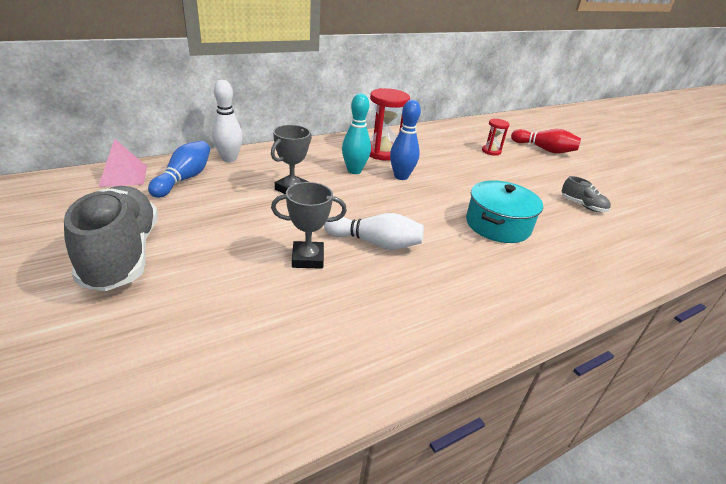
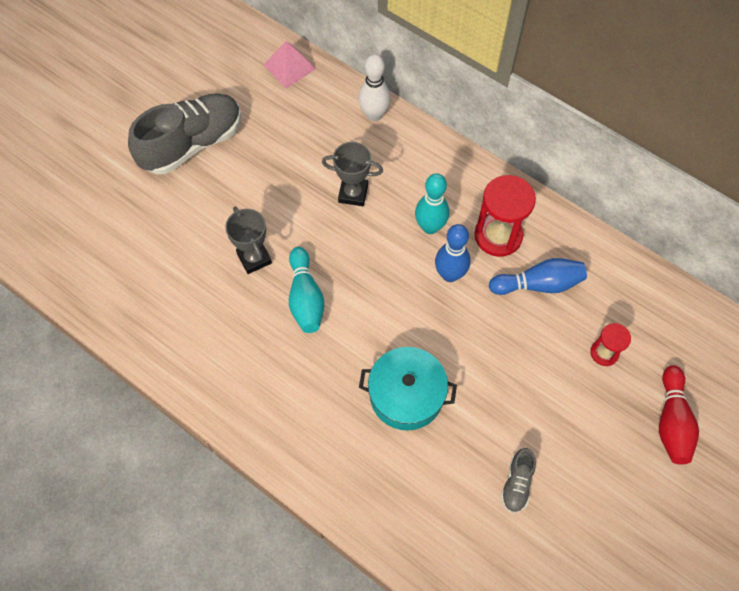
camera: 70 degrees right, 30 degrees up
(184, 179) = (314, 107): blue bowling pin -> blue bowling pin (538, 284)
(375, 243) = (305, 298): white bowling pin -> turquoise bowling pin

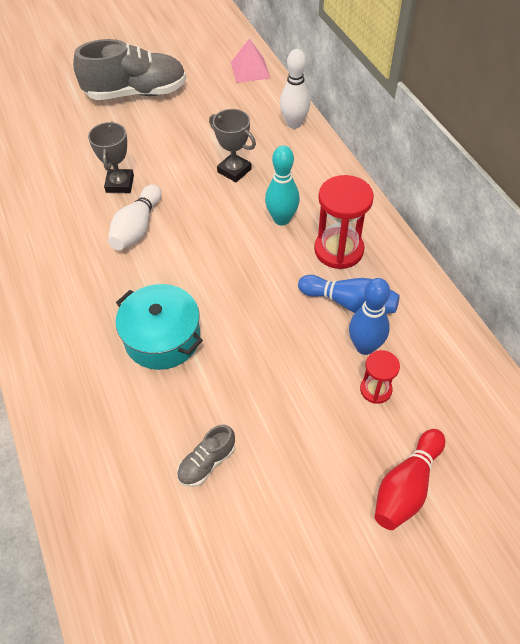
camera: 30 degrees right, 10 degrees down
(305, 298) = (137, 228): turquoise bowling pin -> white bowling pin
(450, 274) = (272, 261): blue bowling pin -> blue bowling pin (365, 346)

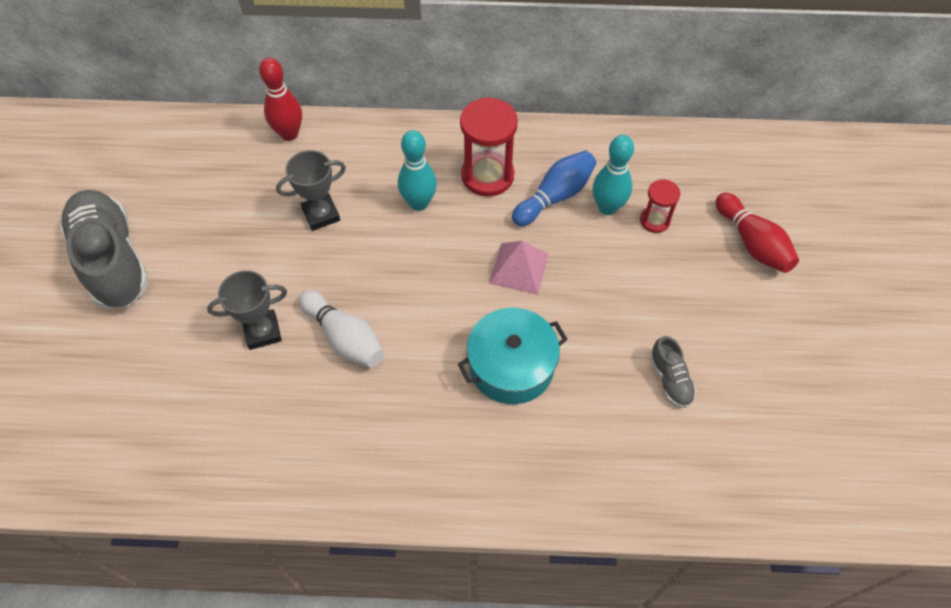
camera: 65 degrees left, 5 degrees up
(120, 184) = (262, 332): grey trophy -> grey trophy turned 45 degrees counterclockwise
(136, 93) = (112, 260): grey shoe -> grey shoe turned 45 degrees counterclockwise
(250, 70) = (168, 134): pink pyramid -> pink pyramid (519, 268)
(294, 124) = (289, 134): white bowling pin -> red bowling pin
(365, 346) = (607, 207): blue bowling pin -> turquoise bowling pin

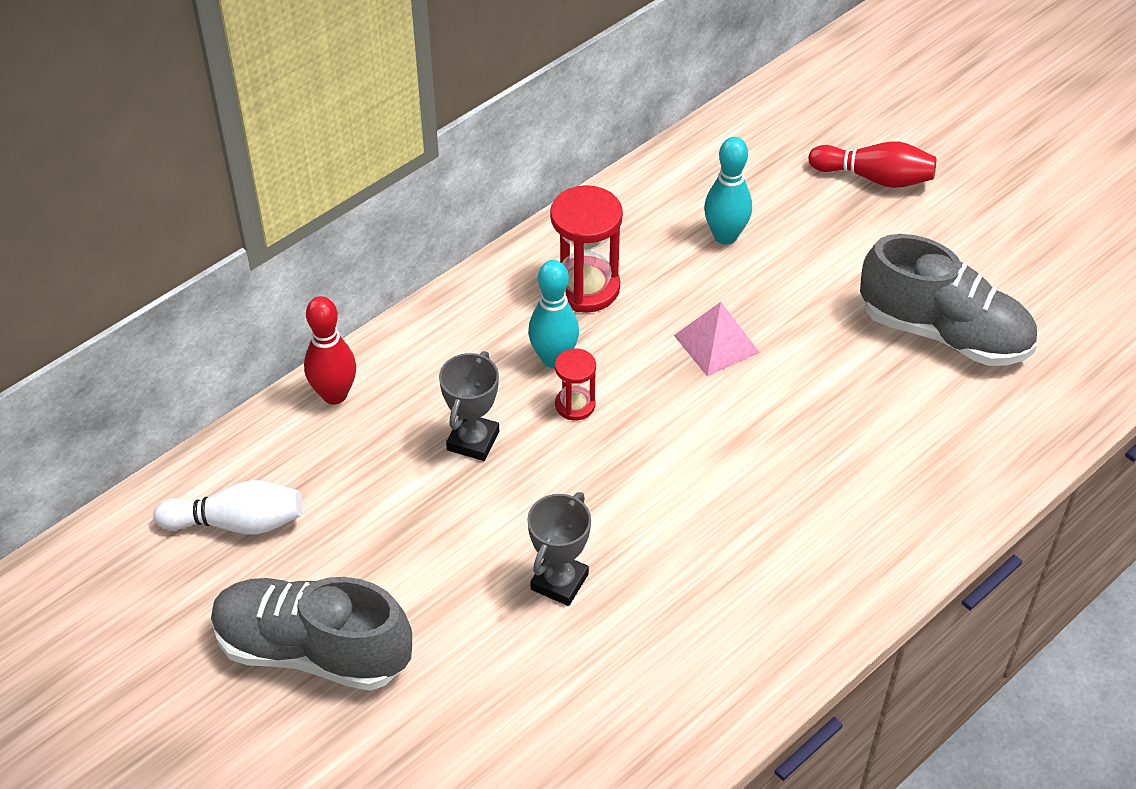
camera: 45 degrees left, 10 degrees down
(344, 337) = (642, 522): white bowling pin -> white bowling pin (237, 523)
(511, 366) = (812, 425): turquoise pot -> none
(555, 196) = (669, 260): blue bowling pin -> none
(654, 220) = (777, 217): red hourglass -> red hourglass (575, 405)
(670, 379) = (944, 333): grey shoe -> grey shoe, size x2.24

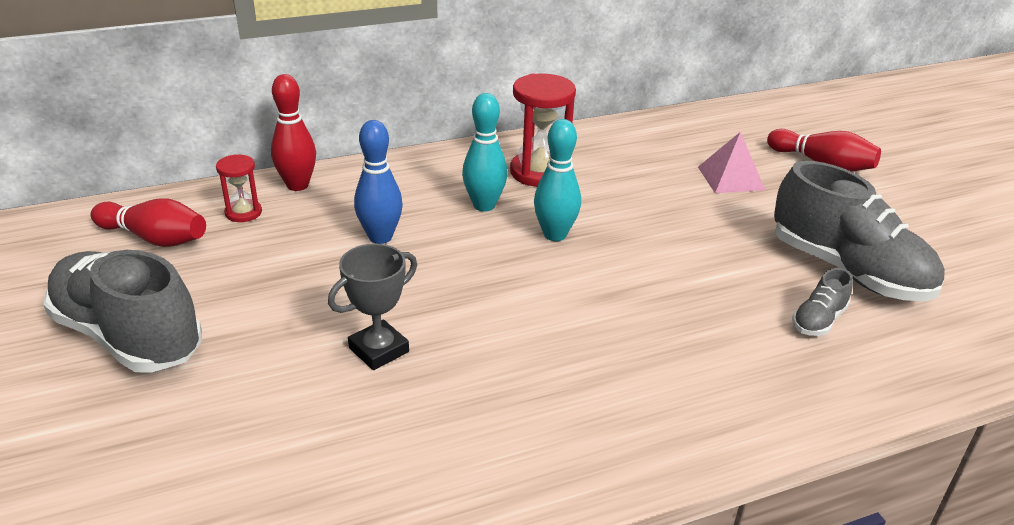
camera: 20 degrees right, 15 degrees down
(237, 523) = (154, 238): white bowling pin -> red bowling pin
(473, 441) = (380, 237): grey trophy -> blue bowling pin
(575, 405) = (481, 236): red hourglass -> red hourglass (243, 213)
(716, 343) = (628, 228): pink pyramid -> pink pyramid (730, 178)
(725, 236) = (674, 169): turquoise bowling pin -> turquoise bowling pin (555, 235)
(935, 408) = (818, 320): none -> grey shoe

